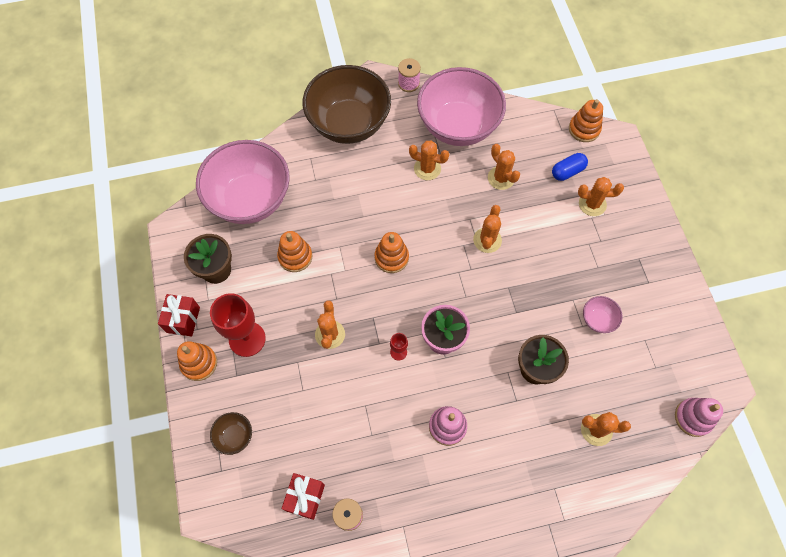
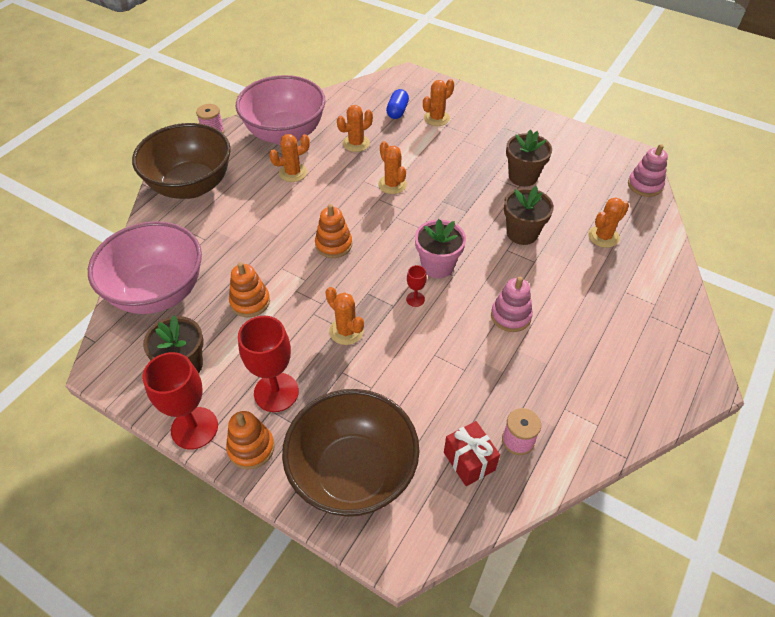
camera: 45 degrees left, 15 degrees down
(183, 320) = (194, 428): red gift -> red goblet
(235, 436) = (353, 473): brown bowl -> brown bowl, size x2.49
(501, 178) = (356, 143): orange cactus -> orange cactus turned 45 degrees counterclockwise
(584, 129) = (378, 83): orange stacking toy -> none
(597, 320) = (523, 176): pink bowl -> brown flower pot

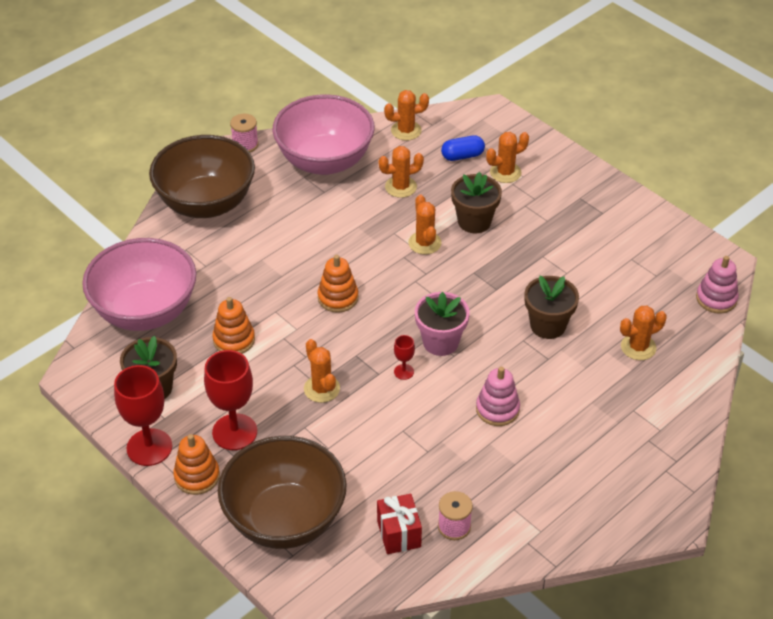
camera: 15 degrees right, 5 degrees down
(293, 173) = (319, 209): orange cactus -> orange cactus (406, 130)
(397, 111) = (462, 156): blue capsule -> blue capsule turned 45 degrees clockwise
(523, 176) = (577, 262): brown flower pot -> brown flower pot (474, 221)

